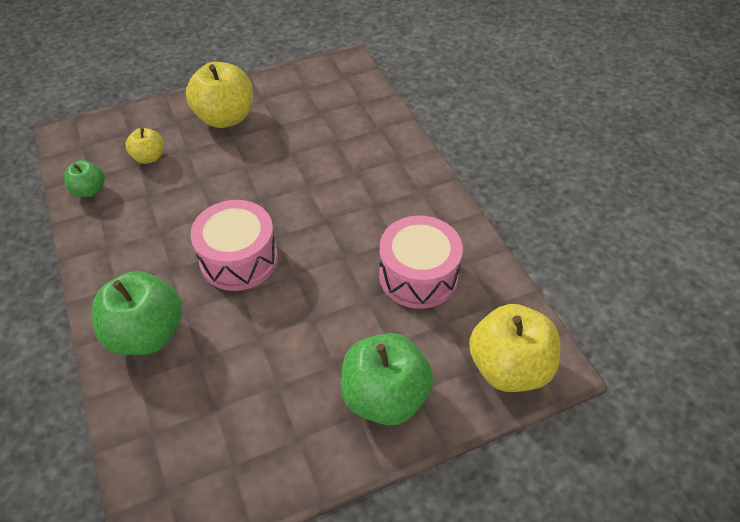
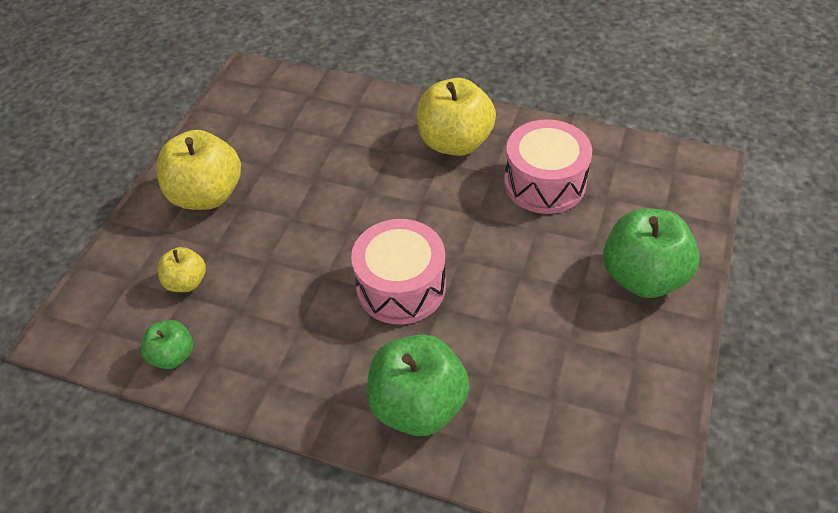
camera: 45 degrees left, 0 degrees up
(509, 367) = (681, 189): yellow apple -> yellow apple (455, 142)

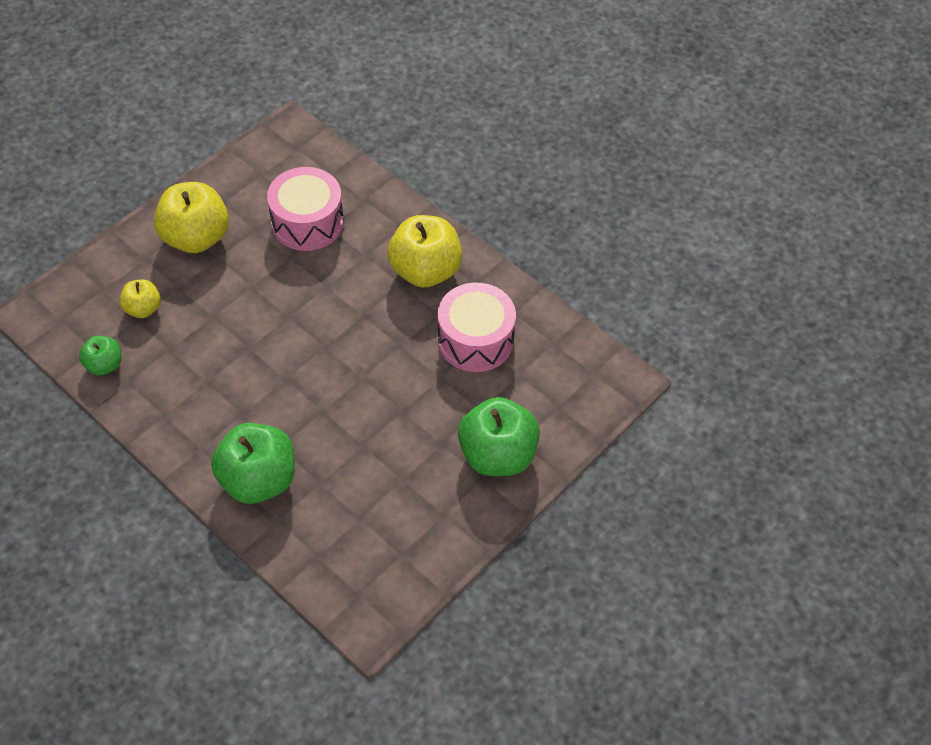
camera: 20 degrees right, 5 degrees up
(401, 287) = (302, 382): pink drum -> pink drum (307, 222)

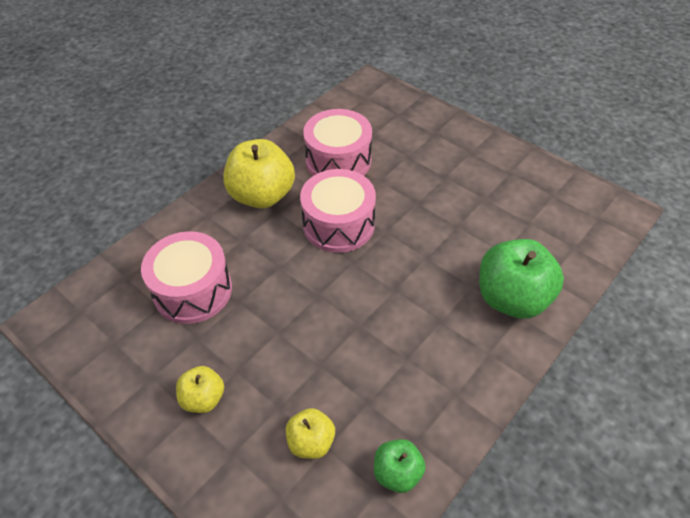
camera: 90 degrees left, 5 degrees down
(196, 237) = (203, 398): yellow apple -> yellow apple, size x0.53
(376, 336) = (338, 224): none -> pink drum
(497, 455) = (448, 145): green apple -> none

